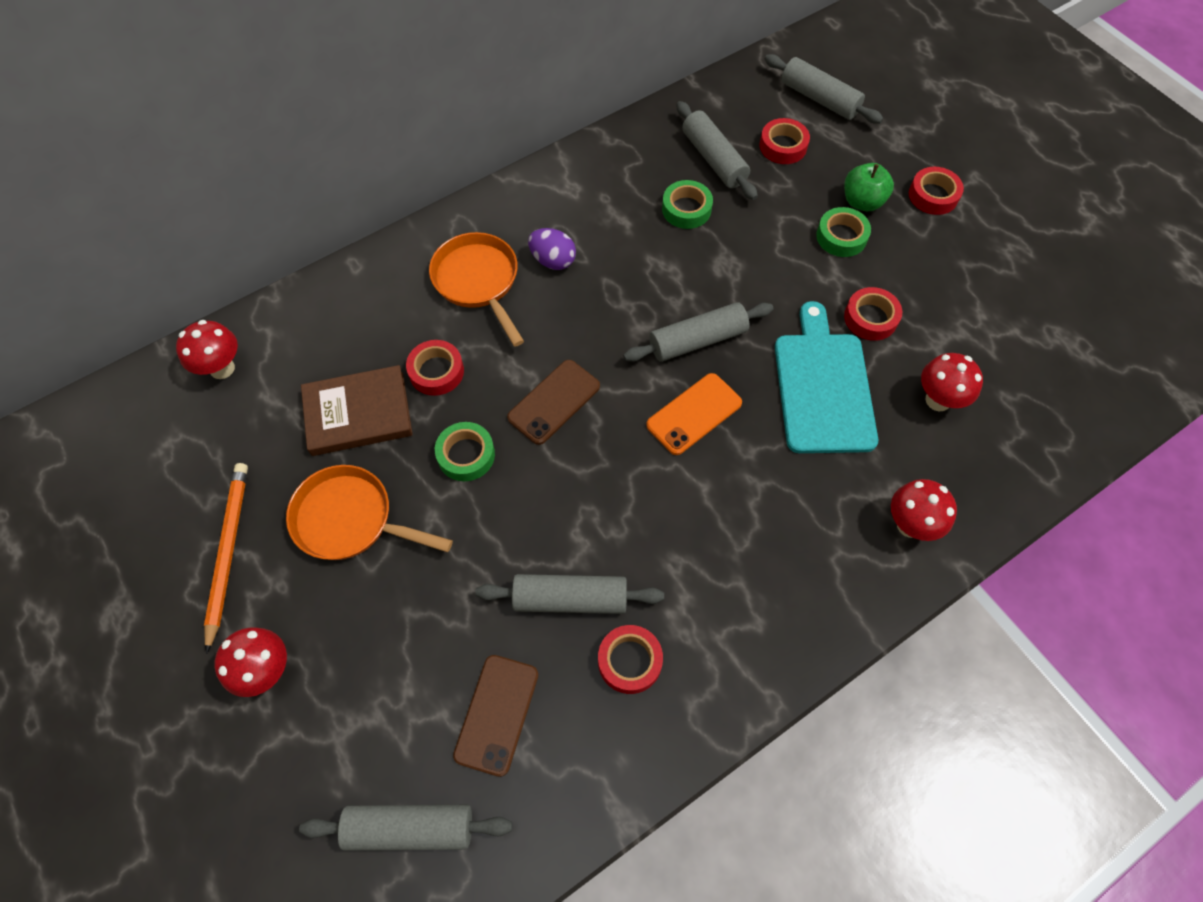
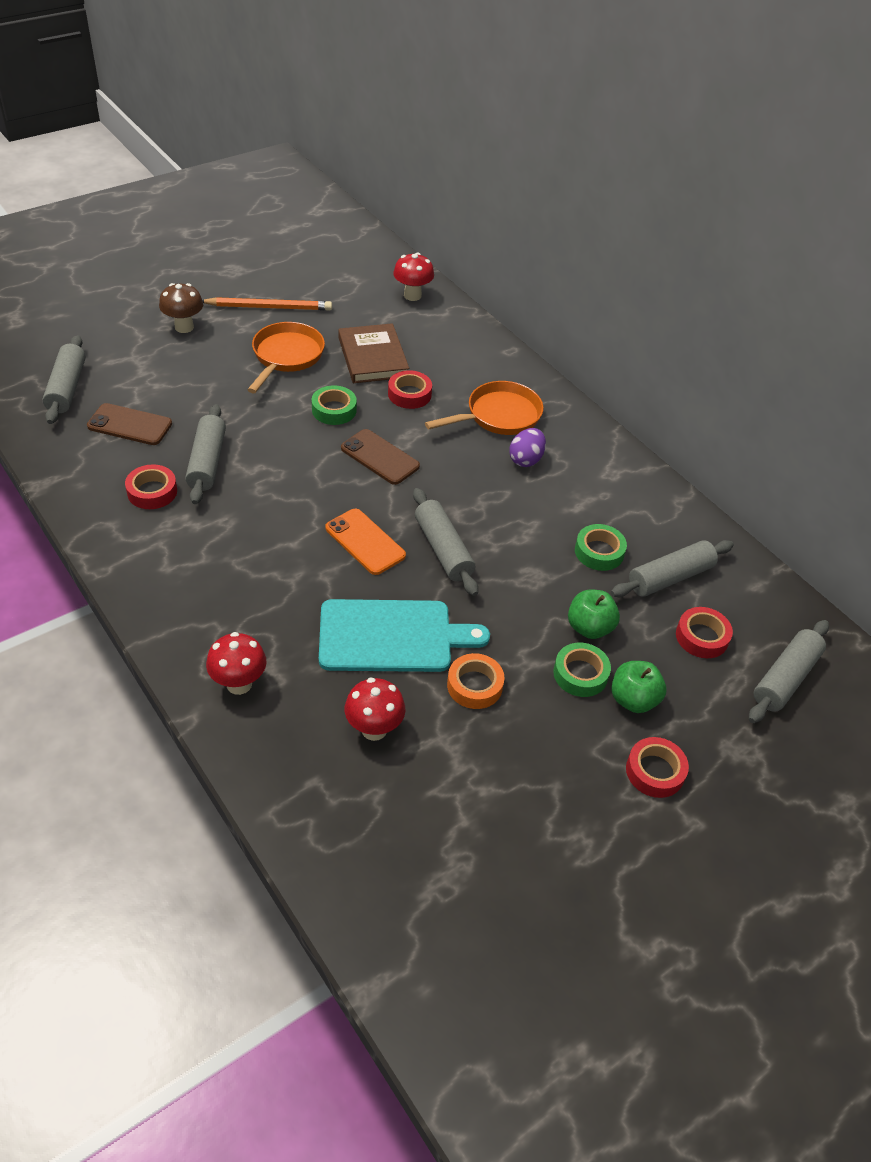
camera: 85 degrees right, 15 degrees down
(266, 670) = (184, 327): red mushroom -> brown mushroom
(785, 225) = (589, 628): none -> green apple
(870, 318) = (474, 685): red tape -> orange tape

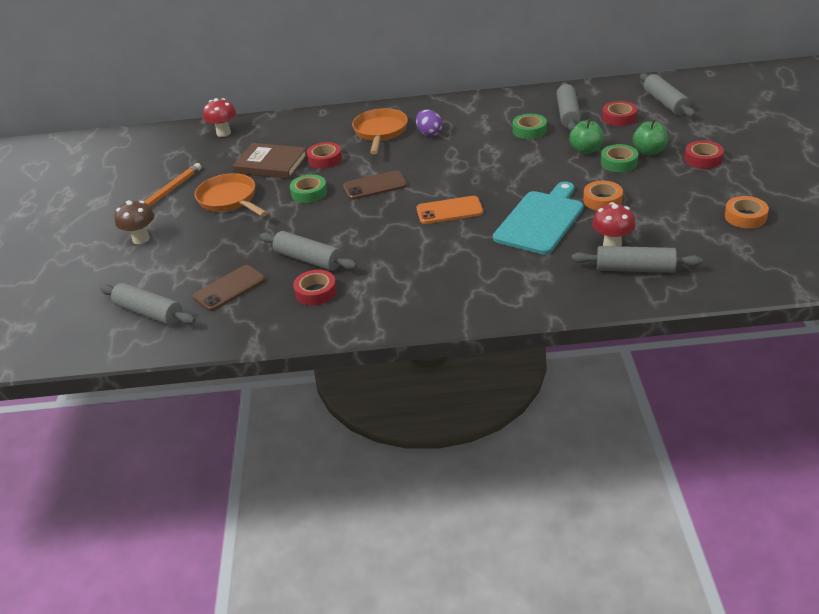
camera: 50 degrees left, 10 degrees down
(239, 684) = (537, 291): red mushroom -> none
(443, 549) = (482, 183): grey rolling pin -> grey rolling pin (635, 269)
(528, 867) = (745, 217): none -> orange tape

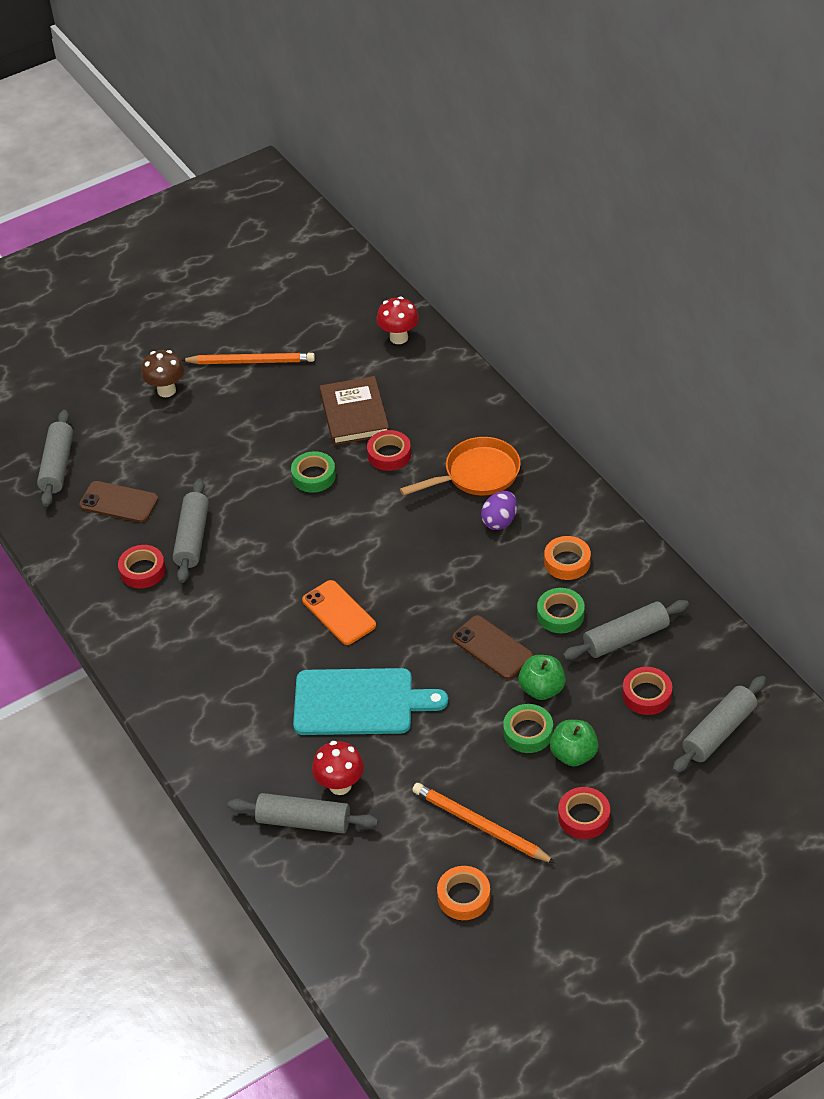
camera: 60 degrees right, 10 degrees up
(229, 200) = (267, 418): orange pan -> none
(375, 186) = (356, 525): brown phone -> brown phone (492, 648)
(602, 200) = (431, 745): orange tape -> orange tape (567, 562)
(635, 269) = (304, 821): grey rolling pin -> grey rolling pin turned 60 degrees counterclockwise
(687, 197) = (480, 826): none -> orange pencil

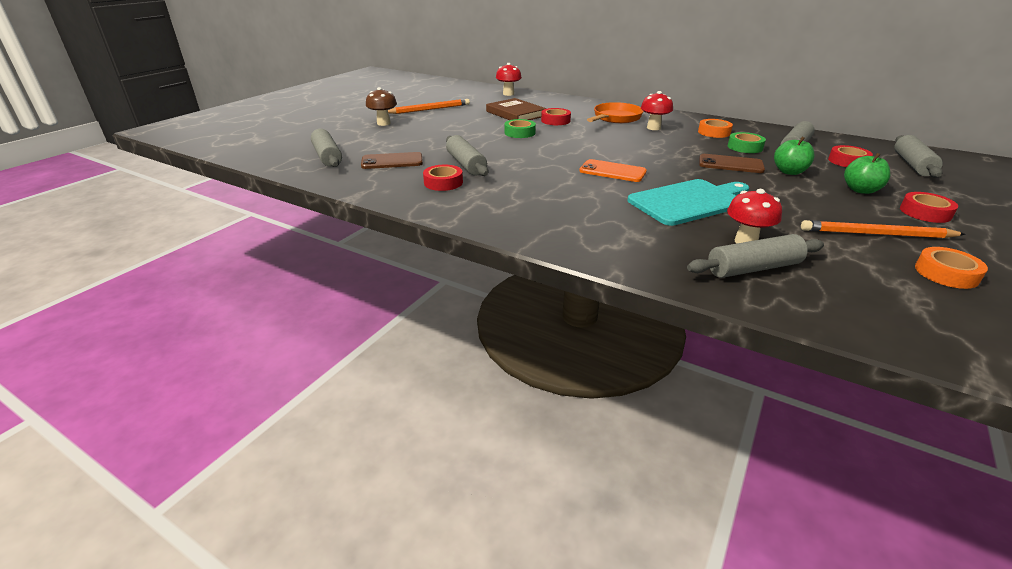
camera: 30 degrees left, 15 degrees down
(499, 521) = (653, 128): purple egg -> red mushroom
(528, 732) = (817, 188): green tape -> none

